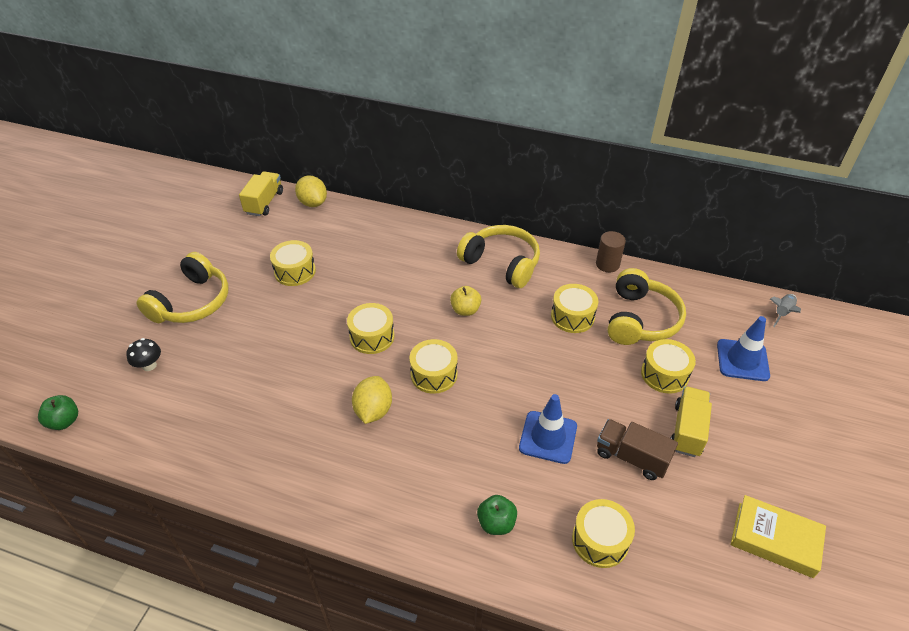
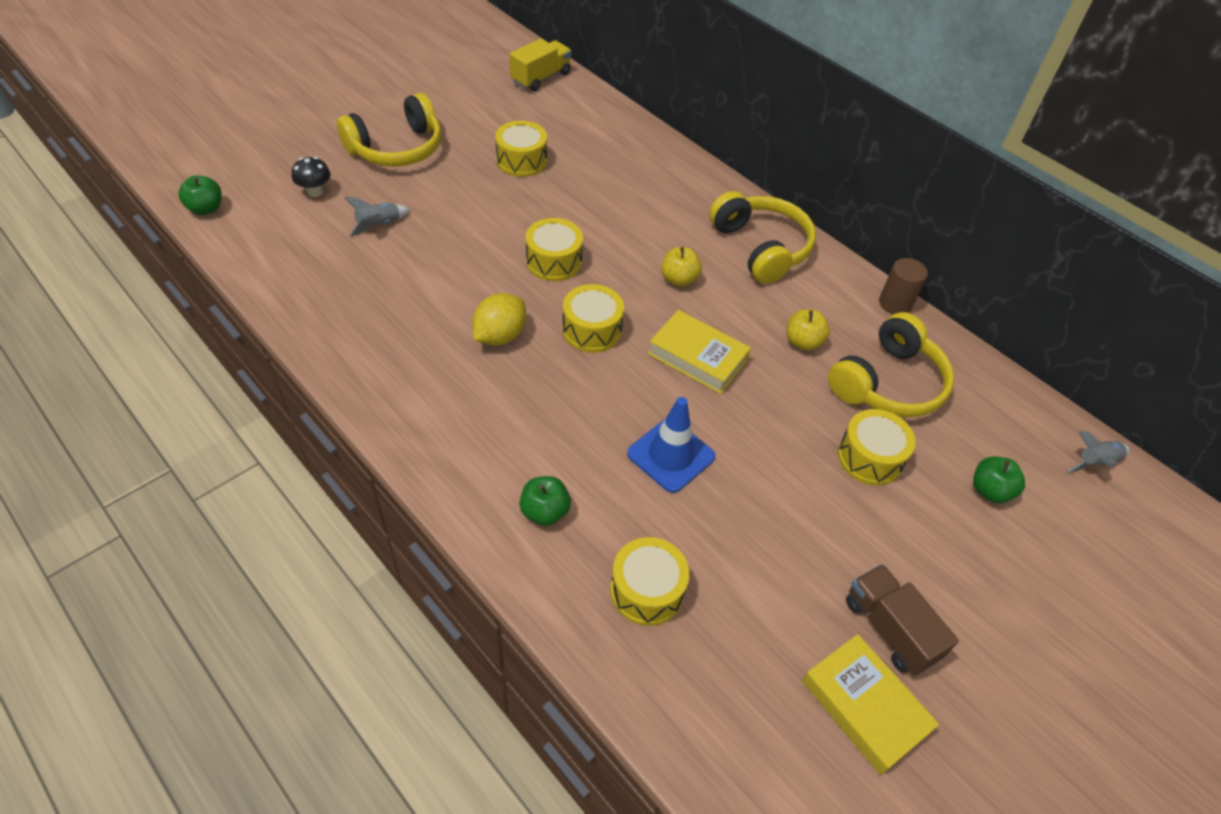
camera: 25 degrees right, 5 degrees up
(221, 369) = (378, 225): none -> grey rocket
(313, 203) = (592, 98): yellow lemon -> none
(516, 359) = (697, 357): none -> yellow book
(572, 316) = (803, 342): yellow drum -> yellow apple
(631, 457) = (754, 525): brown truck -> brown truck (889, 629)
(687, 430) = (849, 532): yellow truck -> none
(742, 360) = (990, 491): blue traffic cone -> green apple

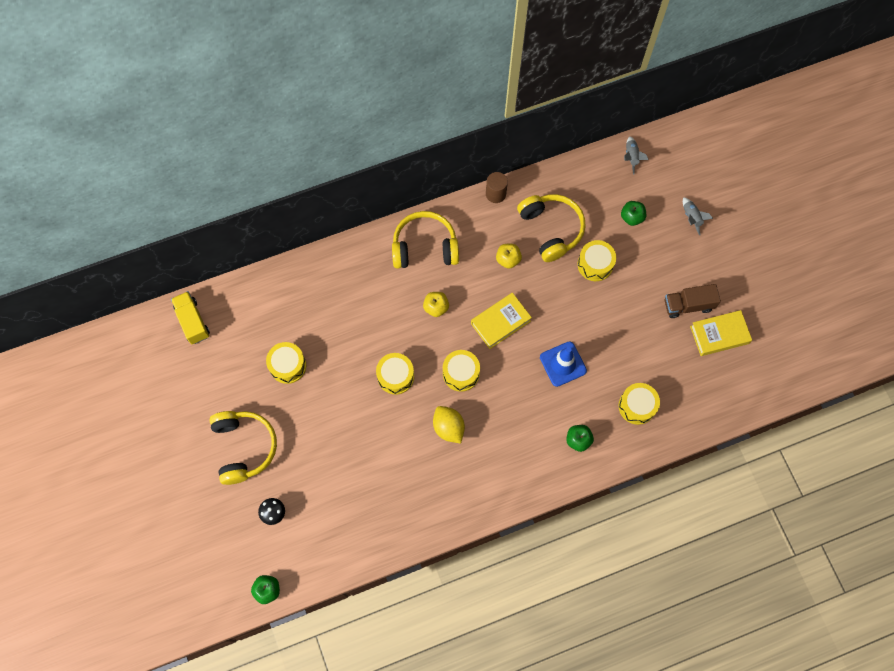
camera: 65 degrees left, 20 degrees up
(378, 225) = (324, 477): grey rocket -> grey rocket (691, 218)

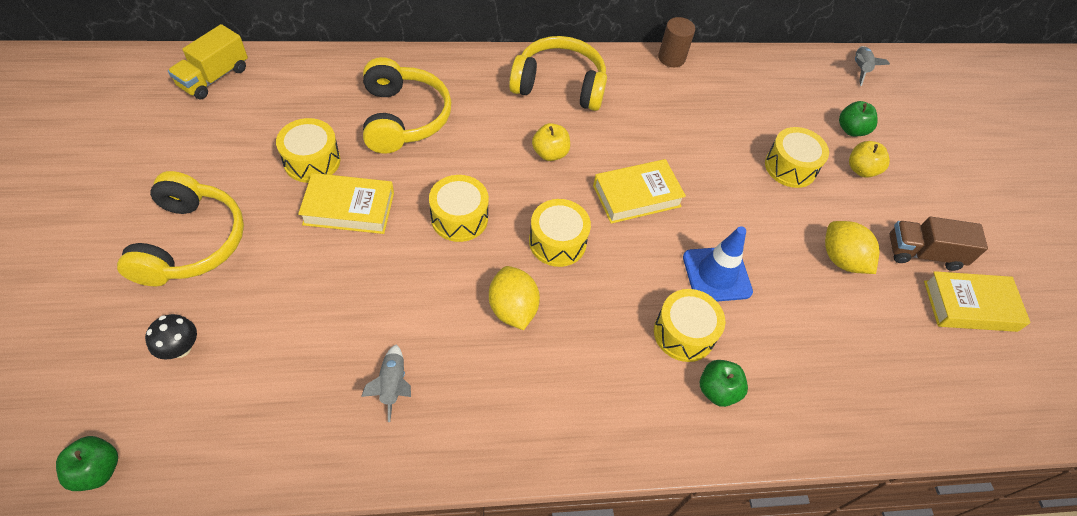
camera: 10 degrees right, 15 degrees down
(193, 321) = (214, 77): yellow truck -> yellow truck turned 135 degrees counterclockwise
(326, 392) = (349, 208): none -> yellow book
(508, 259) = (668, 128): yellow apple -> yellow apple (861, 169)
(551, 229) = (737, 113): yellow headphones -> yellow headphones (403, 118)
(637, 327) = (841, 259): none -> yellow lemon
(637, 406) = (825, 368): yellow drum -> yellow drum (684, 333)
(691, 218) = (936, 152): grey rocket -> grey rocket (392, 385)

